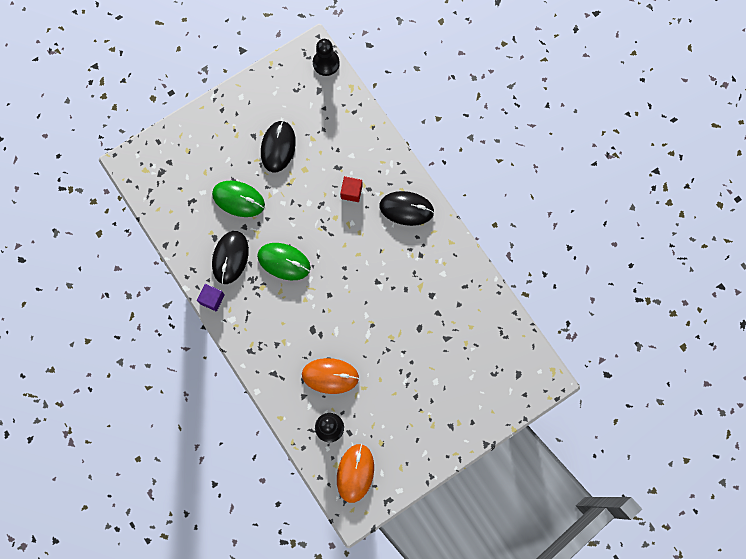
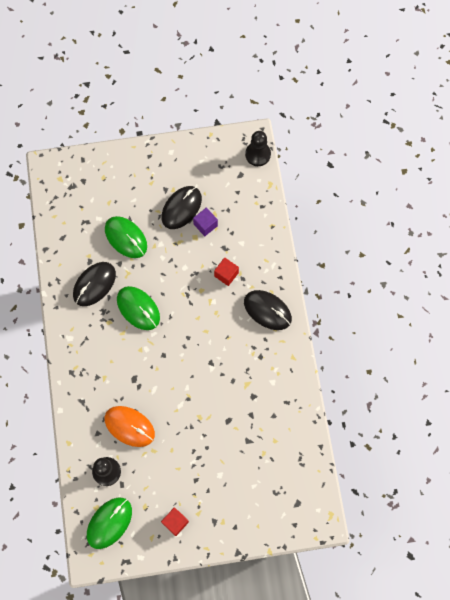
camera: 25 degrees right, 5 degrees down
(212, 299) = (61, 313): purple cube -> purple cube (205, 225)
(355, 473) = (109, 523): orange mouse -> green mouse
(416, 444) = (175, 522): none -> red cube

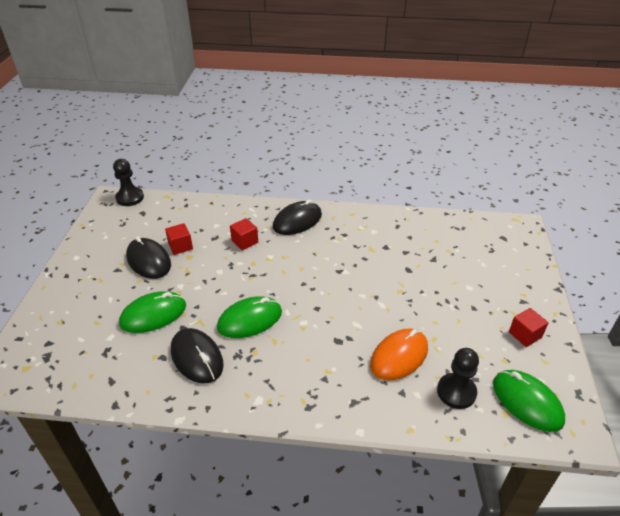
camera: 75 degrees left, 30 degrees down
(205, 225) = (180, 246): purple cube -> red cube

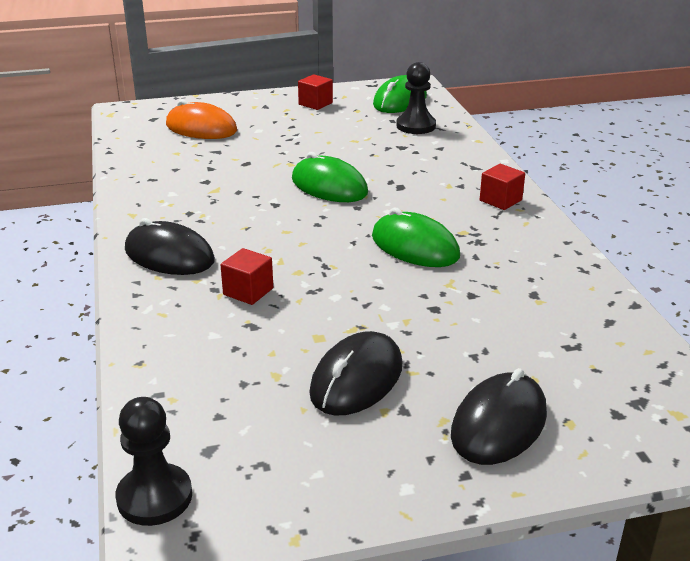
camera: 110 degrees left, 10 degrees down
(153, 314) = (471, 328): green mouse -> green mouse (329, 186)
(180, 246) = (296, 355): red cube -> red cube (500, 200)
(197, 357) = (509, 267): black mouse -> black mouse (498, 423)
(399, 356) = (394, 153): orange mouse -> orange mouse (201, 128)

